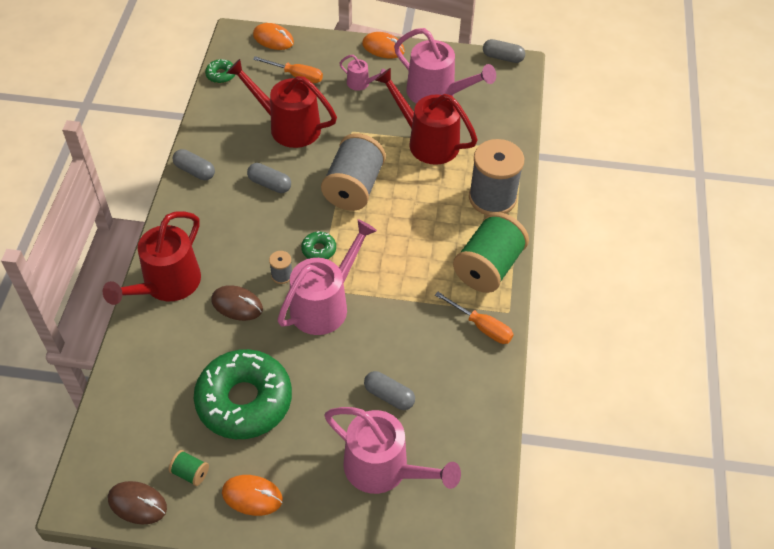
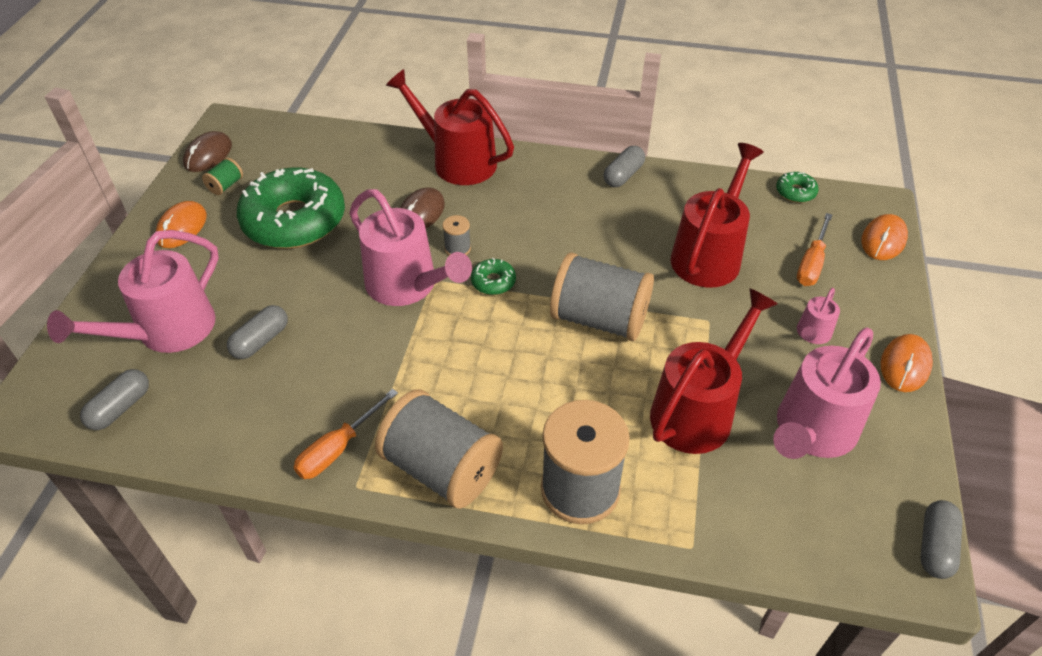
camera: 95 degrees right, 5 degrees down
(269, 184) = (603, 238): grey capsule -> grey capsule (120, 408)
(488, 267) = (442, 468): green spool -> grey spool

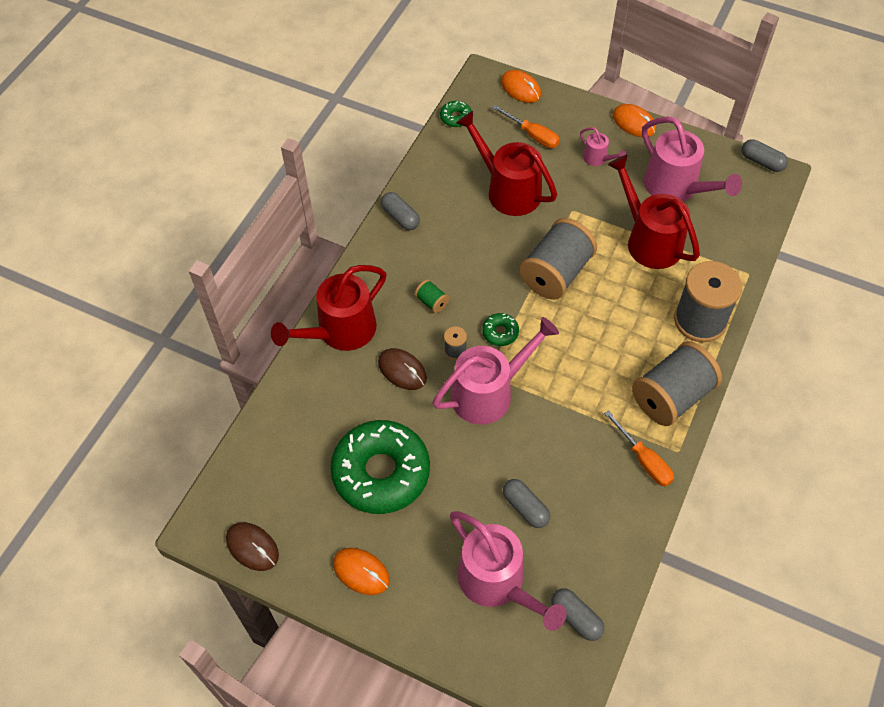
camera: 75 degrees left, 10 degrees up
(225, 186) = (309, 531): green spool -> green spool (432, 302)

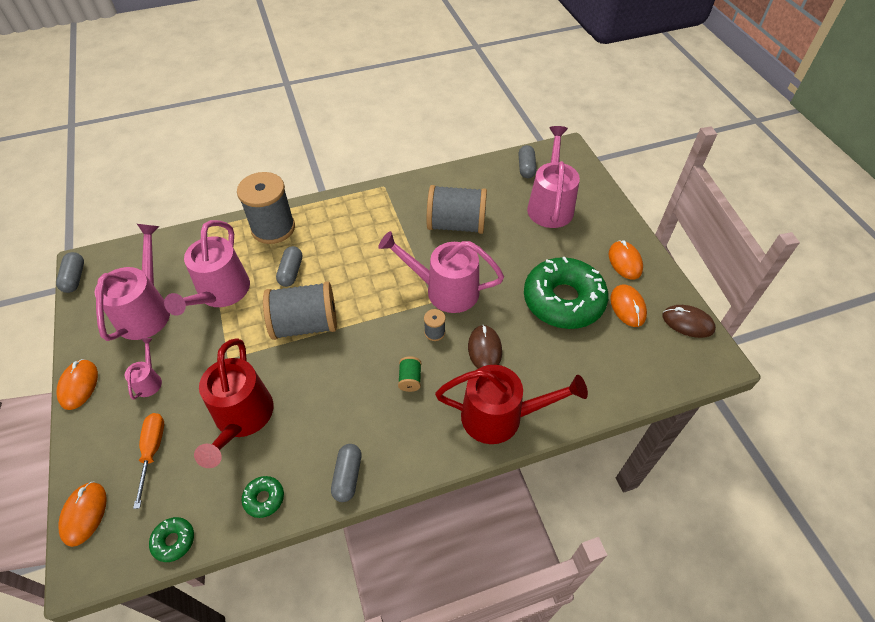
camera: 135 degrees left, 5 degrees down
(252, 547) = (687, 322): brown mouse -> brown mouse turned 60 degrees counterclockwise
(319, 517) = (627, 307): none -> orange mouse
(500, 332) = (392, 318): green donut -> green donut (264, 498)
(525, 507) = (496, 222): grey capsule -> grey capsule (291, 272)
(644, 460) = (406, 195): orange screwdriver -> none
(648, 240) = (220, 293): red watering can -> pink watering can
(671, 396) = (348, 208): grey spool -> grey spool (456, 225)

